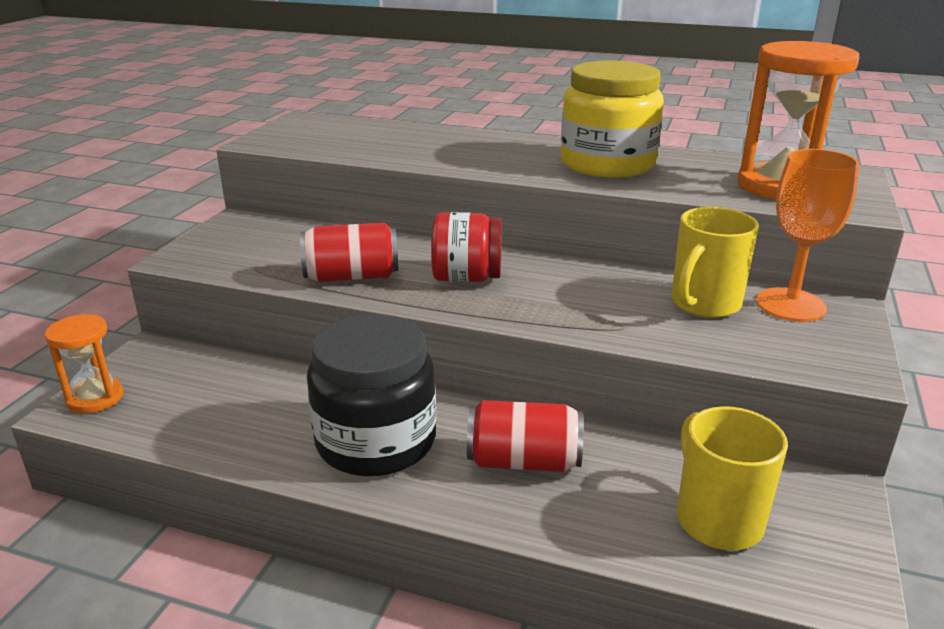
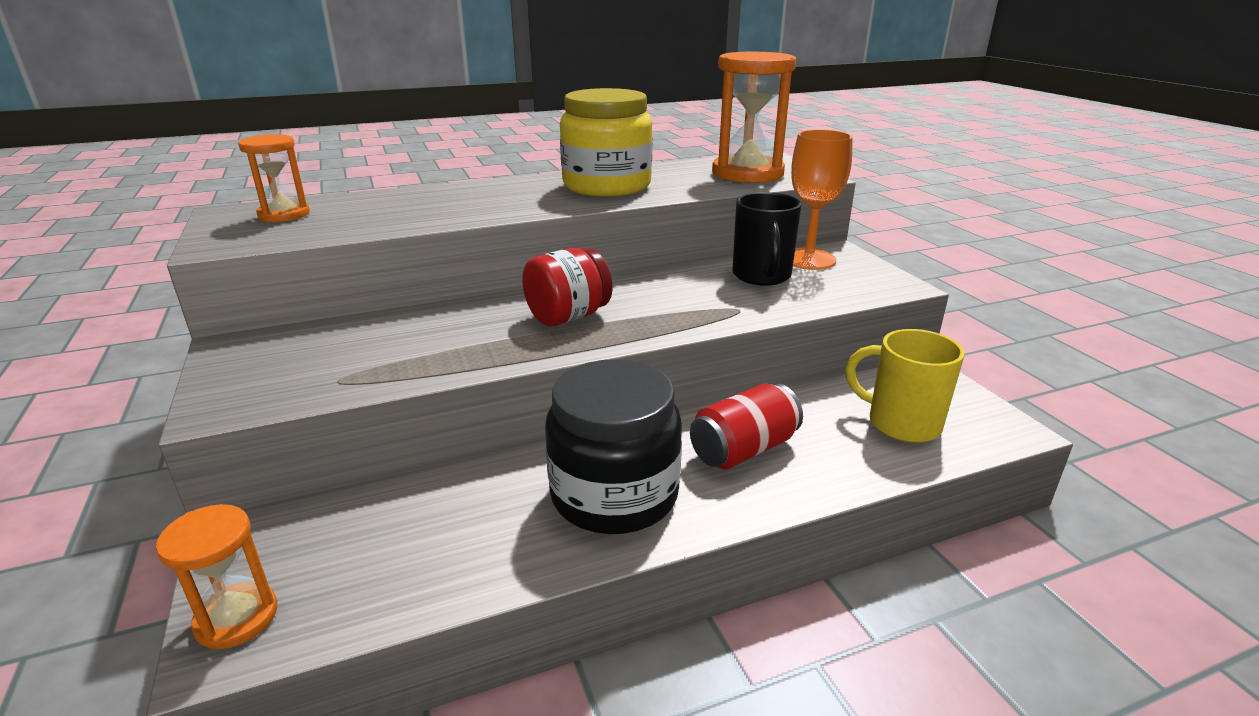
camera: 40 degrees left, 0 degrees up
(330, 129) = (284, 214): none -> orange hourglass
(352, 276) = (461, 352): red can -> none
(704, 304) = (762, 276): yellow mug -> black mug

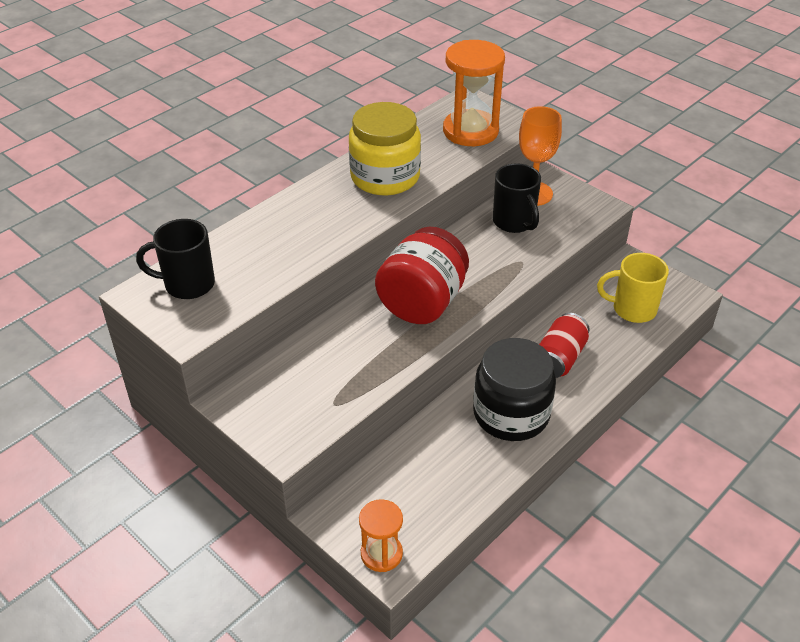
camera: 25 degrees left, 15 degrees up
(284, 214) = (187, 284): orange hourglass -> black mug
(568, 317) = (422, 302): red jar -> red jar, size x1.55

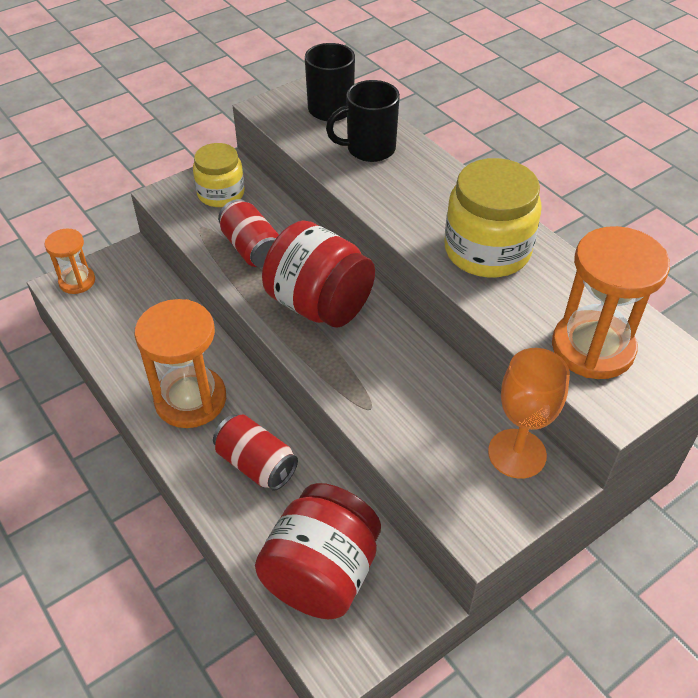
camera: 100 degrees right, 5 degrees up
(277, 399) = (221, 193): none -> yellow jar
(360, 358) = (252, 249): none -> red can
(511, 414) = (190, 400): black jar -> orange hourglass
(514, 222) = (452, 418): black mug -> black mug (369, 149)
(632, 309) = (321, 573): yellow mug -> red jar

